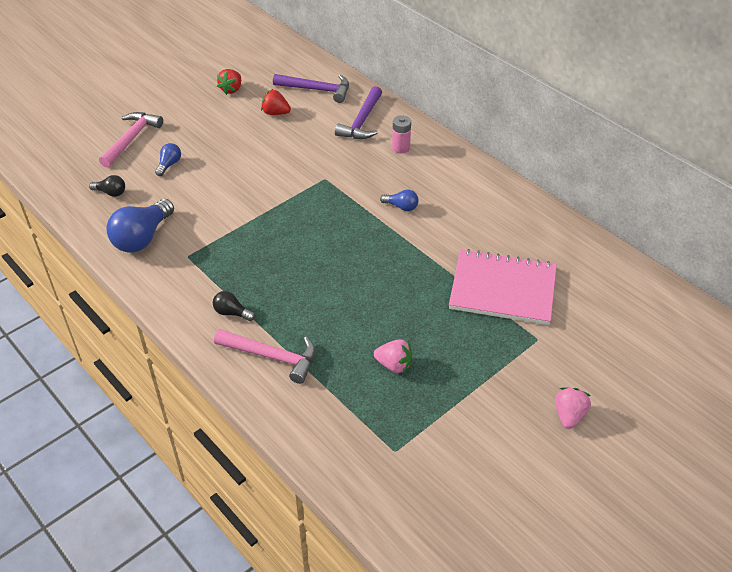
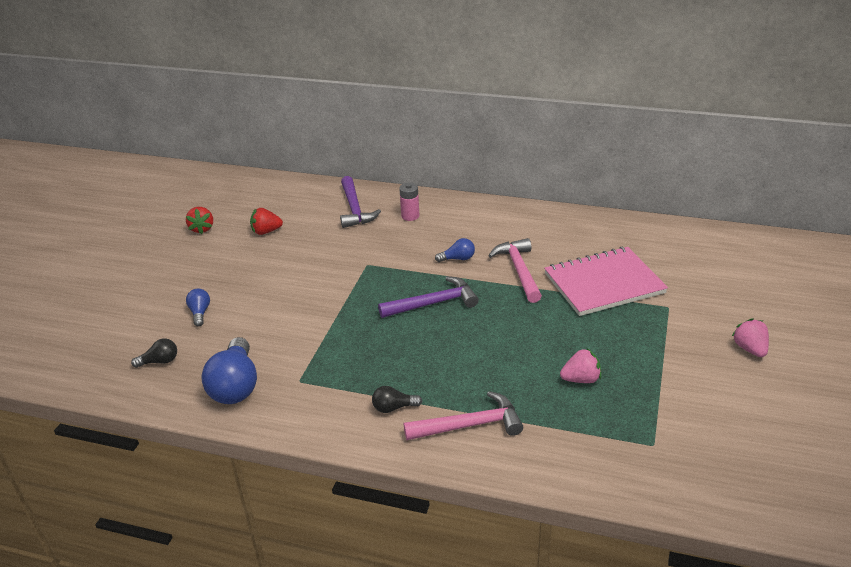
camera: 30 degrees left, 10 degrees down
(131, 139) = (135, 307): pink hammer -> pink hammer (519, 270)
(317, 90) = (287, 200): purple hammer -> purple hammer (433, 303)

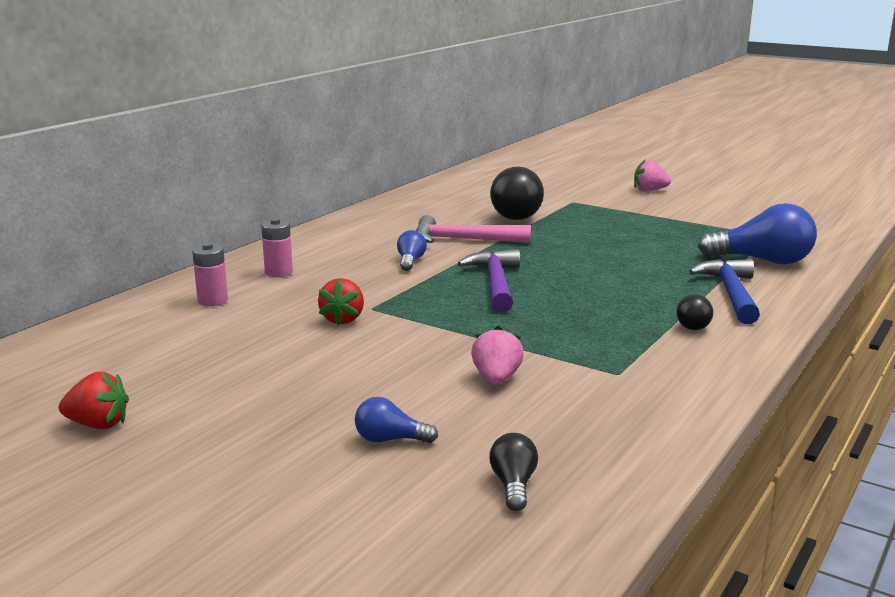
camera: 75 degrees left, 15 degrees down
(235, 386) = (612, 419): blue light bulb -> blue light bulb (763, 261)
(266, 231) = (190, 367): red strawberry -> red strawberry (343, 319)
(355, 209) = (213, 301): purple hammer -> pink battery
(470, 425) = (731, 293): pink hammer -> blue hammer
(581, 379) = (670, 243): pink strawberry -> pink strawberry (496, 379)
(604, 283) = (518, 214): pink notebook -> black light bulb

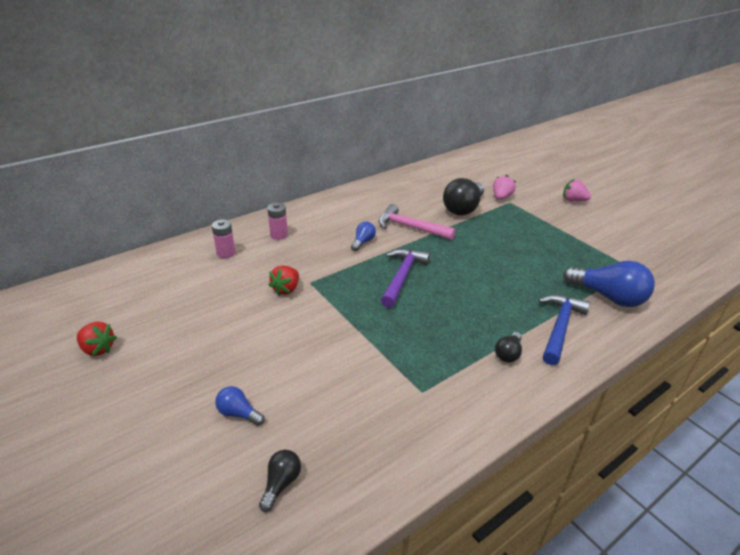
camera: 20 degrees right, 15 degrees up
(496, 379) = (339, 374): pink strawberry -> pink strawberry (501, 197)

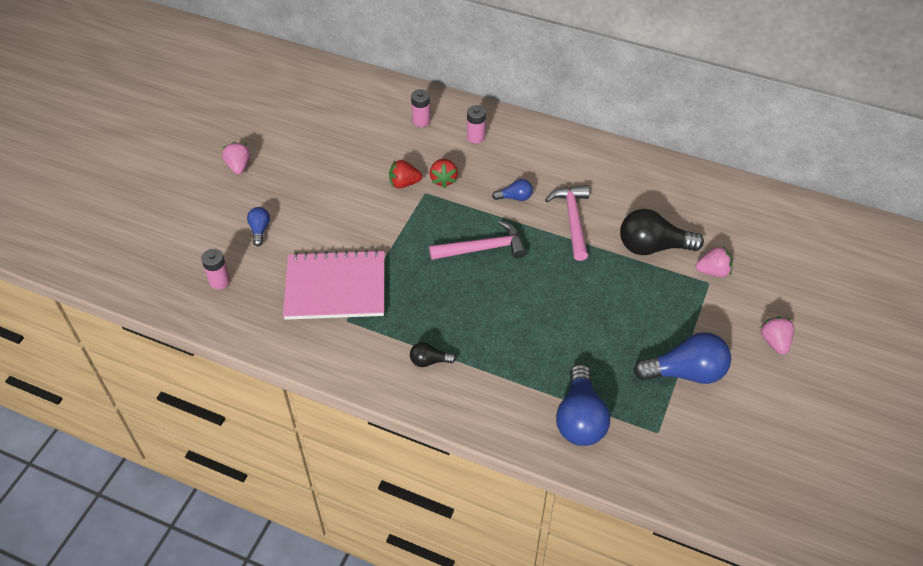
camera: 60 degrees right, 15 degrees up
(98, 349) = (267, 126): red strawberry -> red strawberry (443, 180)
(124, 395) = (239, 166): none -> pink strawberry
(281, 483) = (220, 281): black light bulb -> pink battery
(373, 382) = (335, 287): none -> pink notebook
(402, 276) = (483, 248): purple hammer -> pink hammer
(559, 327) = (496, 389): blue hammer -> none
(583, 238) = (685, 372): none -> blue light bulb

